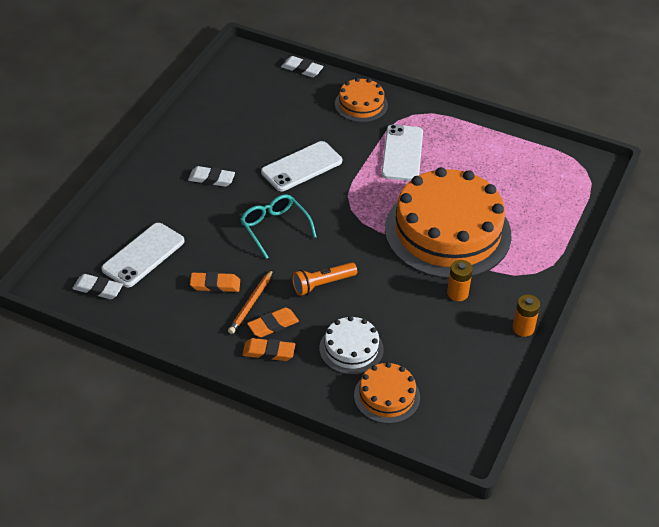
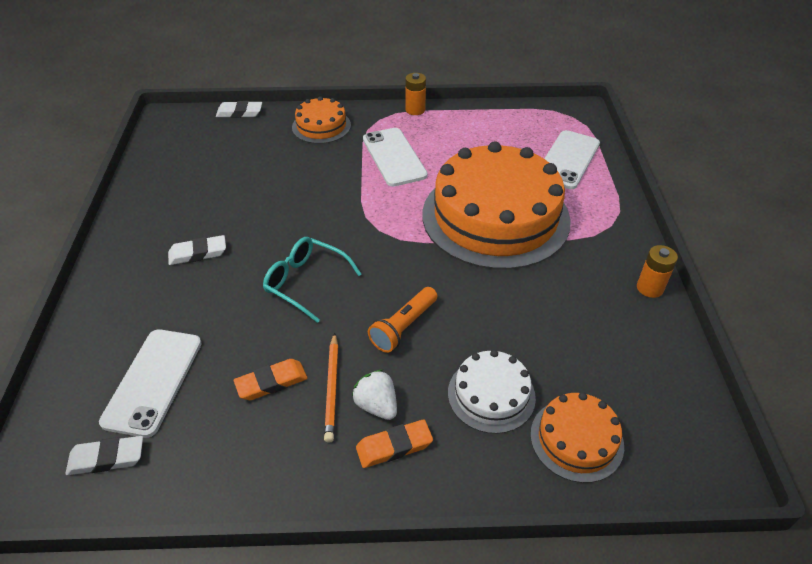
camera: 25 degrees left, 0 degrees up
(273, 325) = (377, 405): orange eraser -> white strawberry
(302, 167) = (297, 205): white phone -> white phone (568, 160)
(457, 293) = (555, 277): orange battery -> orange battery (415, 110)

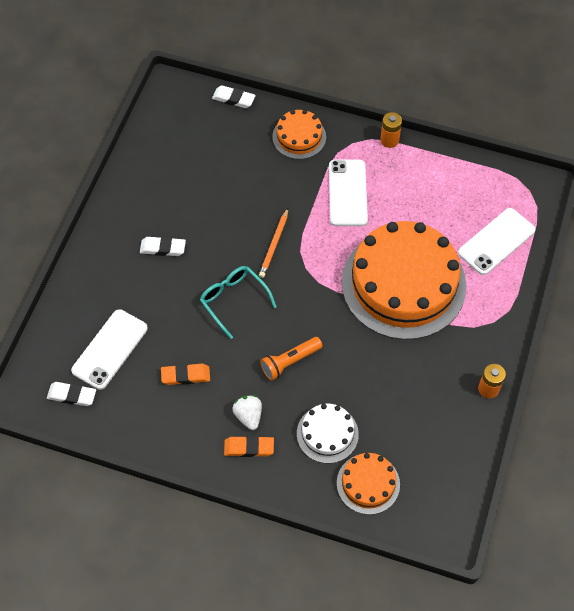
camera: 20 degrees right, 15 degrees up
(332, 388) = (224, 393): orange pencil -> orange pencil (274, 245)

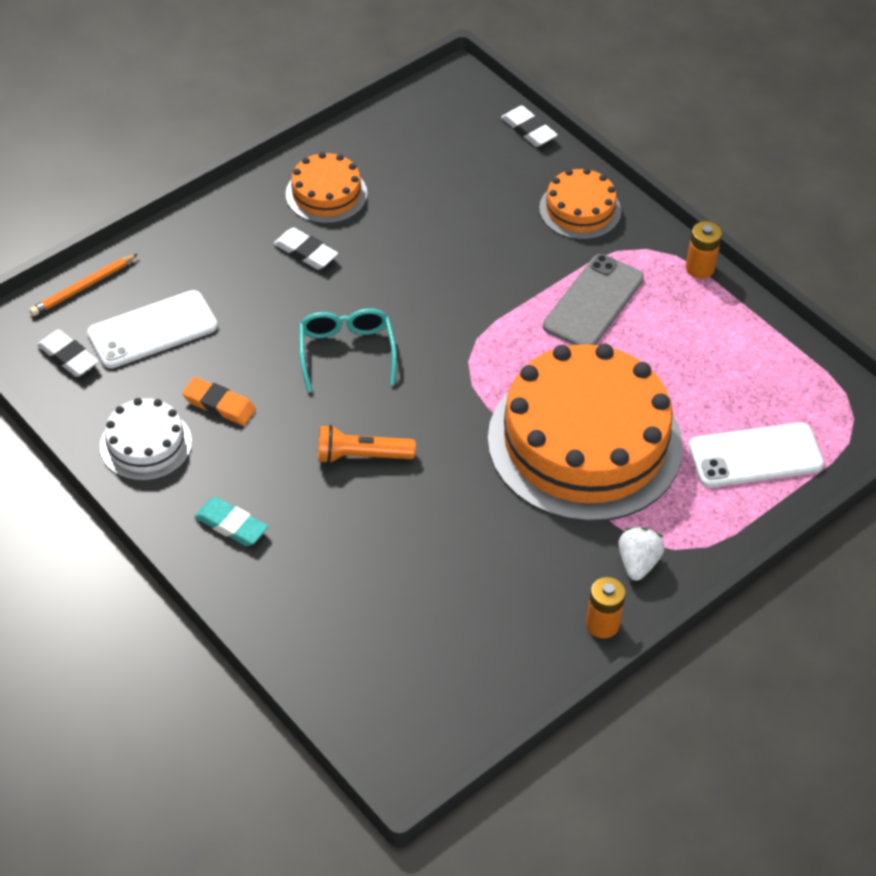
camera: 30 degrees right, 10 degrees down
(248, 416) = (260, 489): white strawberry -> white strawberry (638, 563)
(249, 448) = (231, 525): orange eraser -> turquoise eraser
(274, 245) = (448, 315): orange pencil -> orange pencil (83, 287)
(327, 434) = (343, 562): white cake -> white cake (146, 444)
(347, 193) = (593, 302): white phone -> grey phone
(368, 483) = (349, 648): orange cake -> orange cake (326, 194)

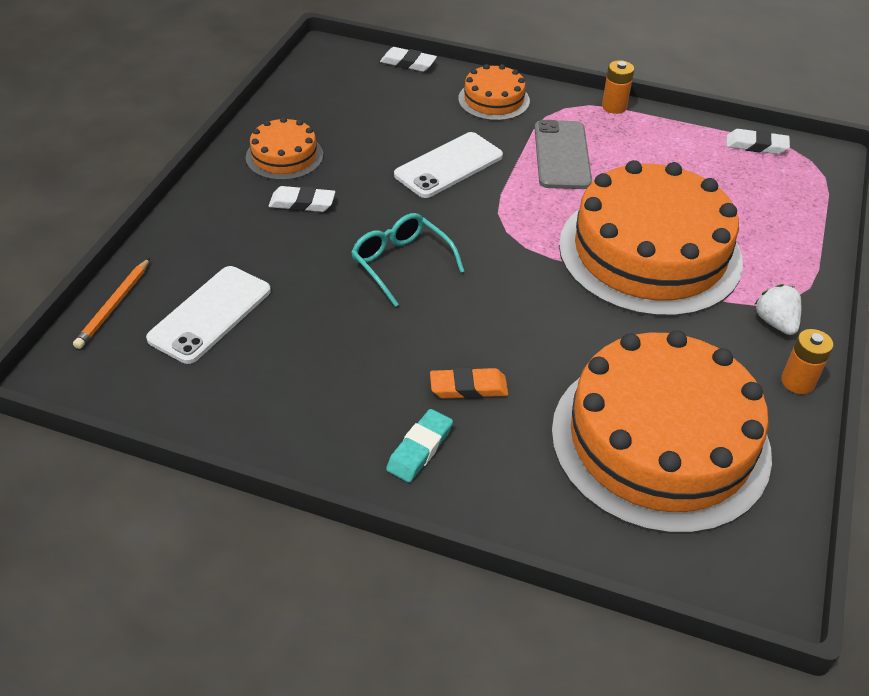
camera: 30 degrees left, 5 degrees down
(68, 357) = (142, 370): white eraser -> white eraser (756, 145)
(146, 444) = (279, 414): white cake -> none
(219, 405) = (323, 350): orange eraser -> orange eraser (468, 387)
(231, 525) = (420, 449): turquoise eraser -> turquoise eraser turned 60 degrees counterclockwise
(361, 456) = (485, 338): orange flashlight -> none
(431, 613) = (660, 440): none -> orange cake
(755, 456) = (776, 211): white phone -> white phone (449, 165)

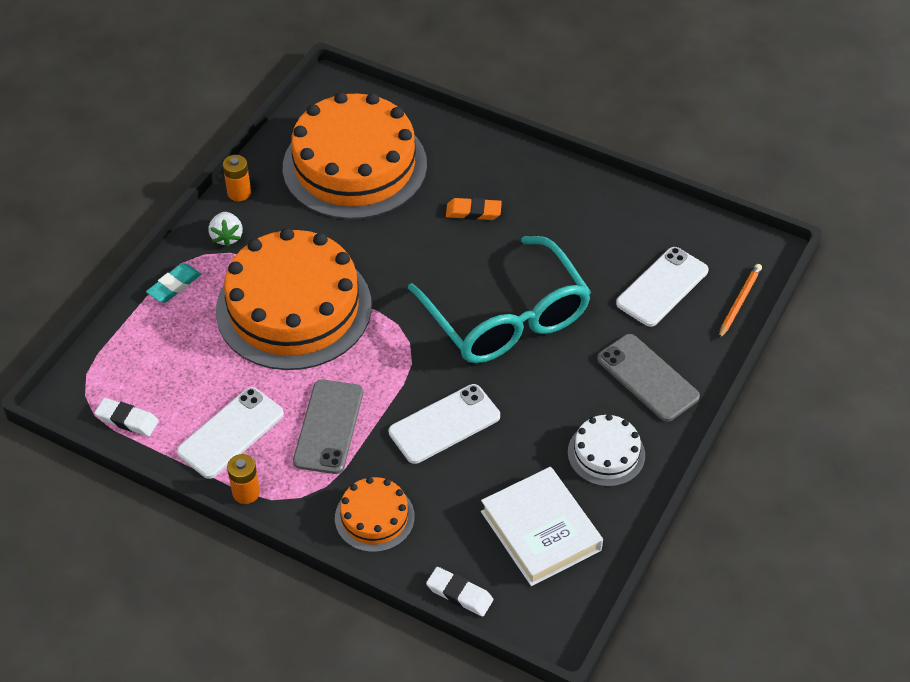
camera: 170 degrees left, 5 degrees up
(237, 220) = (647, 378): none -> grey phone
(284, 156) = (606, 453): orange cake -> white cake
(302, 203) = (589, 391): white eraser -> none
(344, 102) = (540, 531): none -> white book
(401, 263) = (507, 318): turquoise glasses -> turquoise glasses, size x1.96
(420, 449) = (514, 176): turquoise eraser -> turquoise eraser (174, 286)
(652, 144) = (231, 433): none -> white phone

